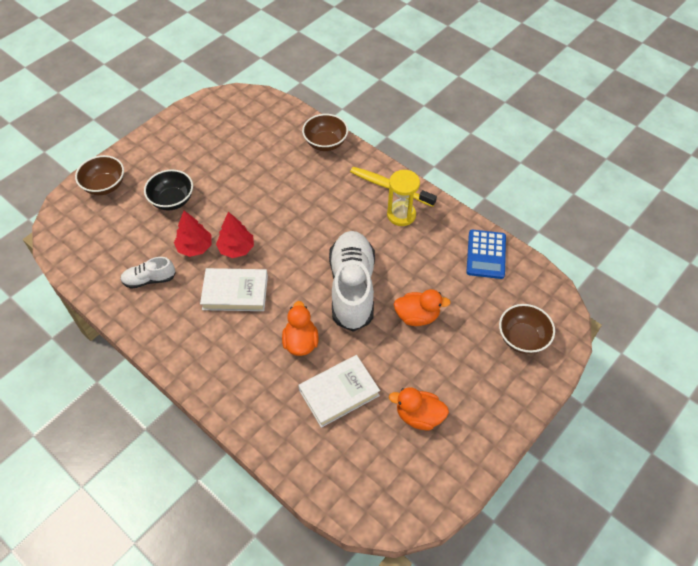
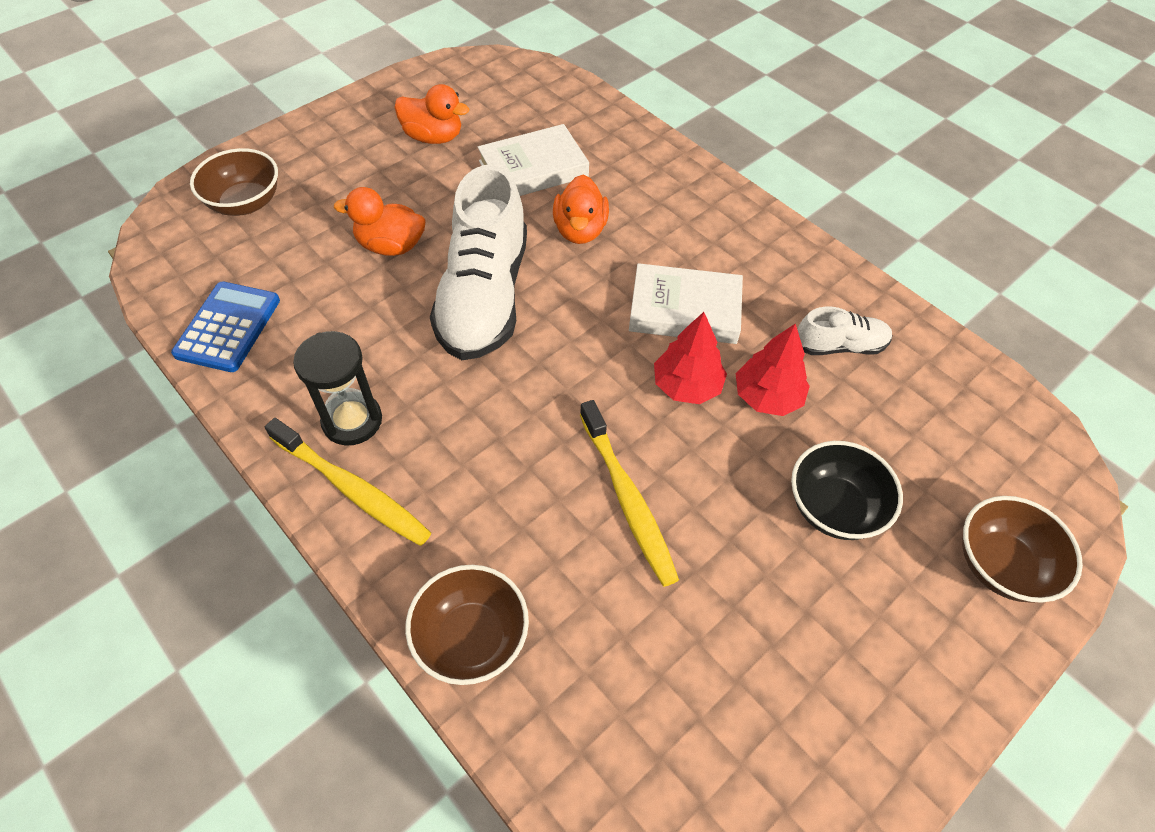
camera: 175 degrees left, 0 degrees up
(266, 195) = (627, 499): none -> yellow toothbrush
(401, 215) = (352, 421): yellow hourglass -> black hourglass

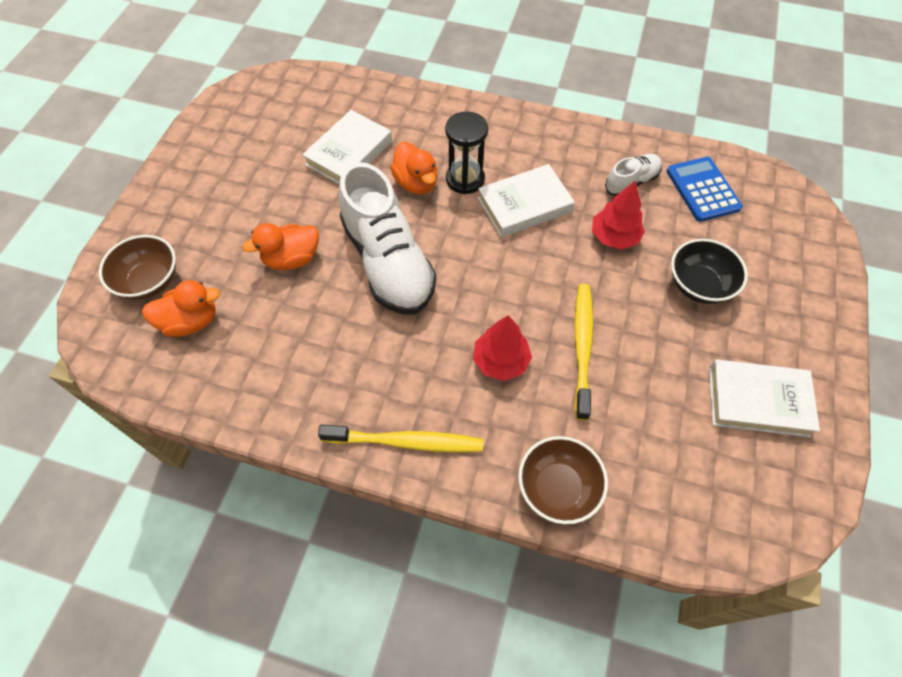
camera: 30 degrees left, 5 degrees up
(228, 327) = (219, 381): blue calculator -> blue calculator (702, 189)
(352, 421) = (367, 396): black hourglass -> black hourglass (465, 179)
(433, 137) = (256, 162): orange duck -> orange duck (191, 321)
(627, 499) = (582, 347): yellow toothbrush -> yellow toothbrush turned 120 degrees counterclockwise
(686, 386) = (563, 255): red tree -> red tree (501, 361)
(805, 690) = (758, 401): none -> white book
(1000, 565) = (802, 269): brown bowl -> none

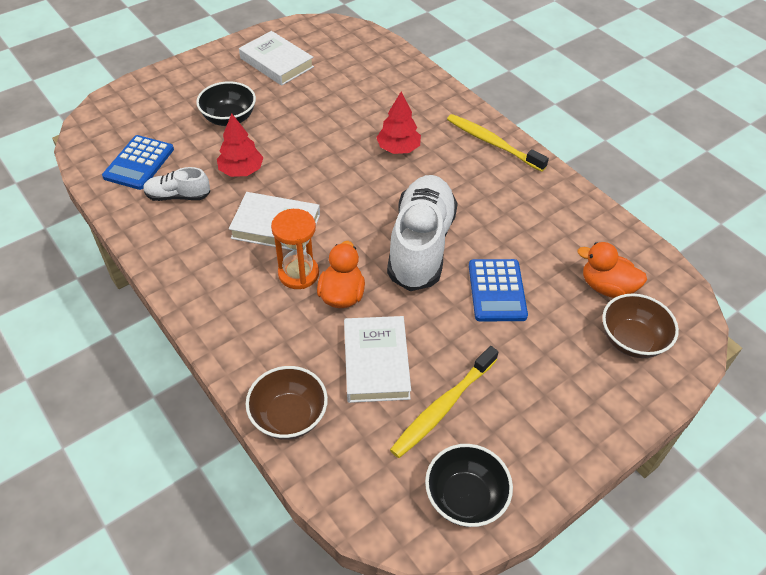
camera: 145 degrees left, 10 degrees down
(233, 113) = (465, 497): none -> black bowl
(292, 259) = (497, 290): orange duck -> blue calculator
(349, 153) = (376, 362): white book -> white book turned 75 degrees counterclockwise
(465, 179) = (298, 273): black hourglass -> orange hourglass
(557, 488) = (424, 87): brown bowl -> brown bowl (289, 416)
(582, 347) = (340, 129): yellow toothbrush -> yellow toothbrush (442, 407)

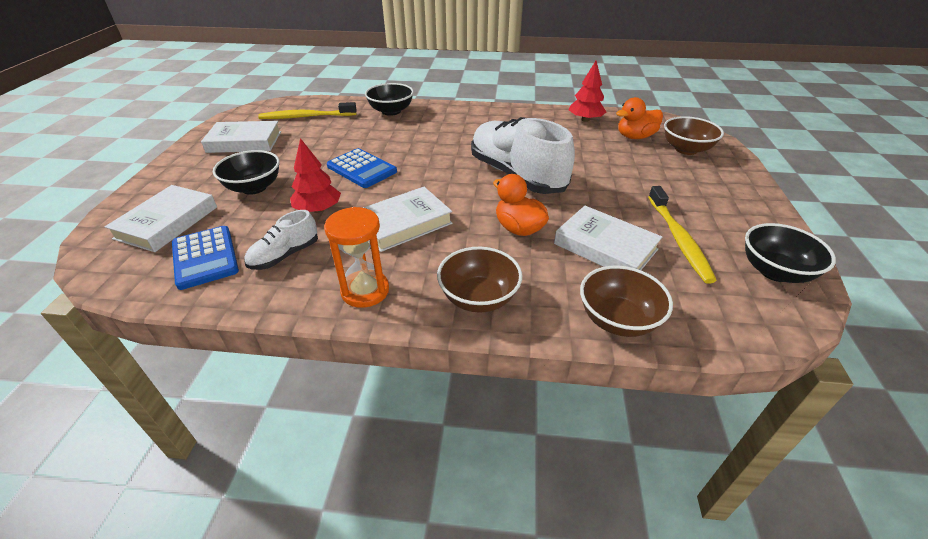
camera: 45 degrees left, 10 degrees down
(151, 116) = (167, 222): none -> white book
(235, 324) = (478, 298): none -> brown bowl
(298, 273) = (469, 237): orange hourglass -> orange hourglass (365, 291)
(398, 148) = (416, 141): red tree -> red tree (585, 120)
(427, 97) = (391, 111): none -> black bowl
(492, 143) = (468, 112): yellow toothbrush -> yellow toothbrush (306, 117)
(497, 290) = (594, 169): blue calculator -> blue calculator (362, 169)

